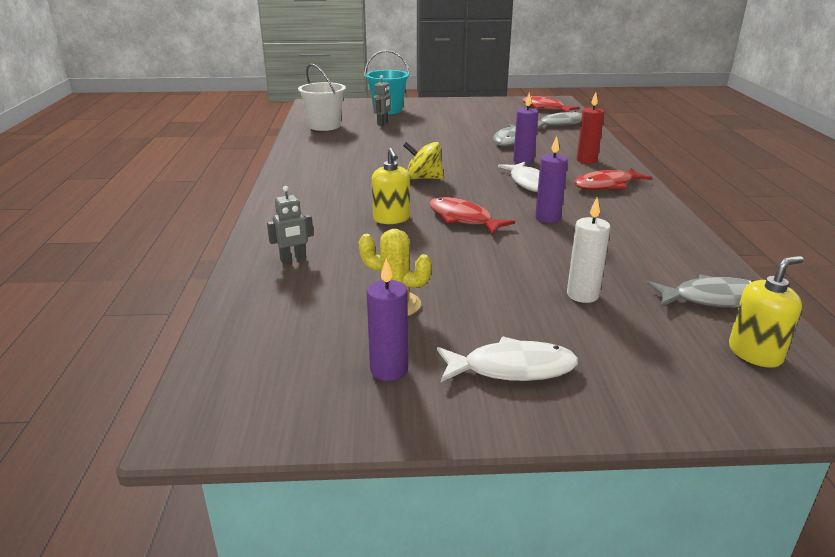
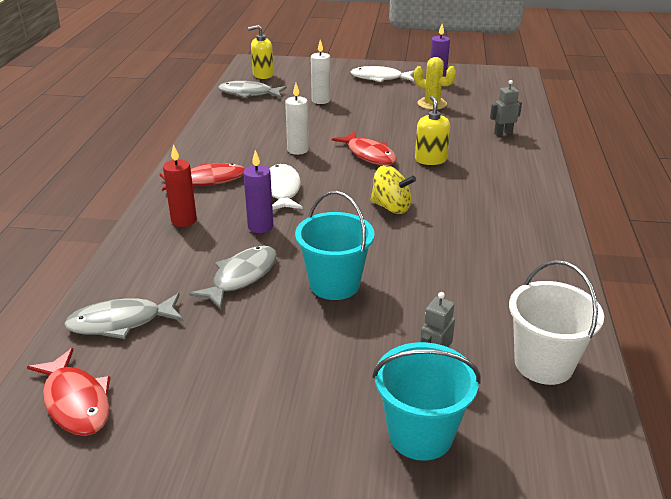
camera: 170 degrees left, 5 degrees up
(448, 141) = (334, 284): none -> turquoise bucket
(547, 218) = (298, 150): purple candle -> white candle

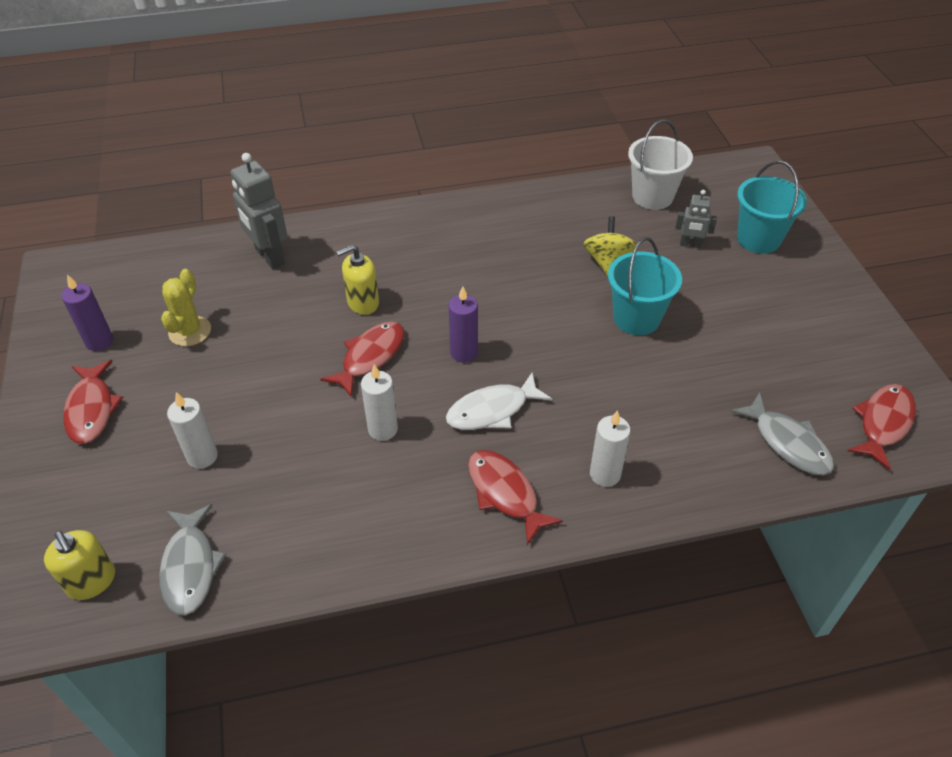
camera: 110 degrees left, 15 degrees up
(184, 220) = (605, 474): red candle -> white candle
(241, 277) = (668, 384): grey fish -> none
(260, 226) = (578, 401): purple candle -> purple candle (464, 352)
(379, 78) = (91, 409): white fish -> red fish
(391, 207) = (485, 311): yellow spinning top -> yellow spinning top (607, 262)
(503, 133) = (269, 257): grey robot -> grey robot, size x1.80

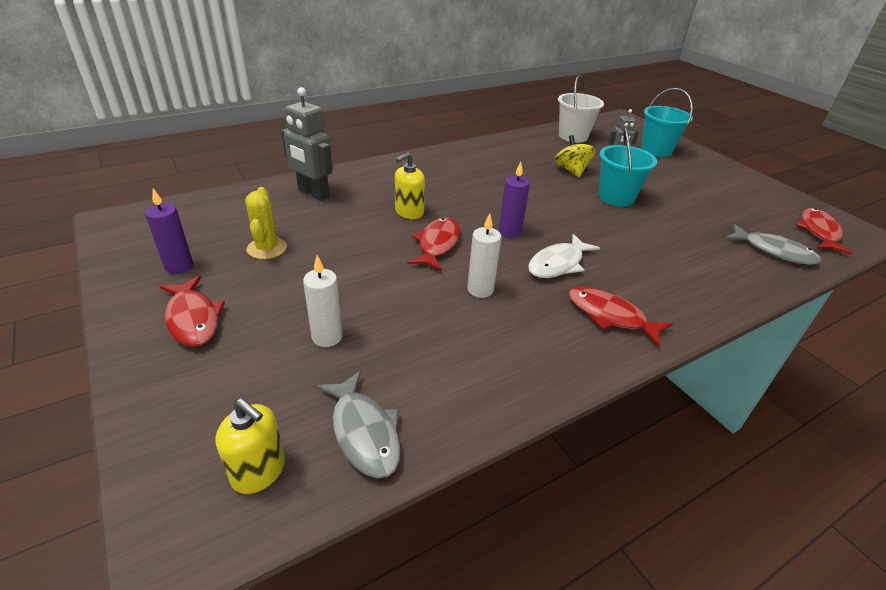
camera: 20 degrees left, 10 degrees down
(605, 474) = (673, 290): white candle -> none

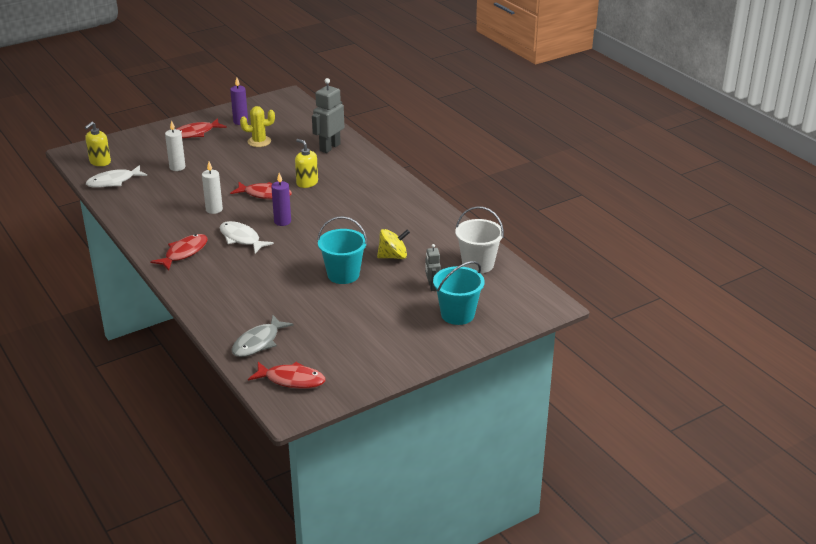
camera: 90 degrees right, 5 degrees down
(364, 432) = (113, 181): grey fish -> white fish

